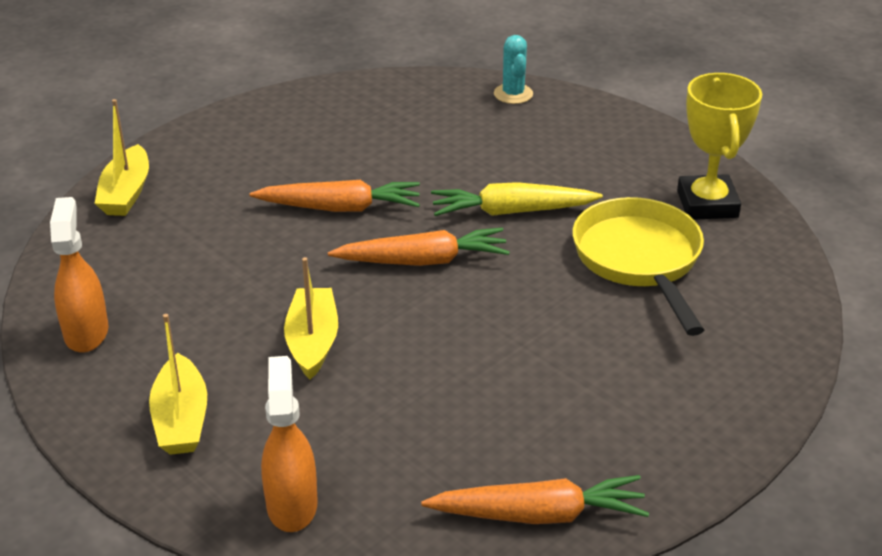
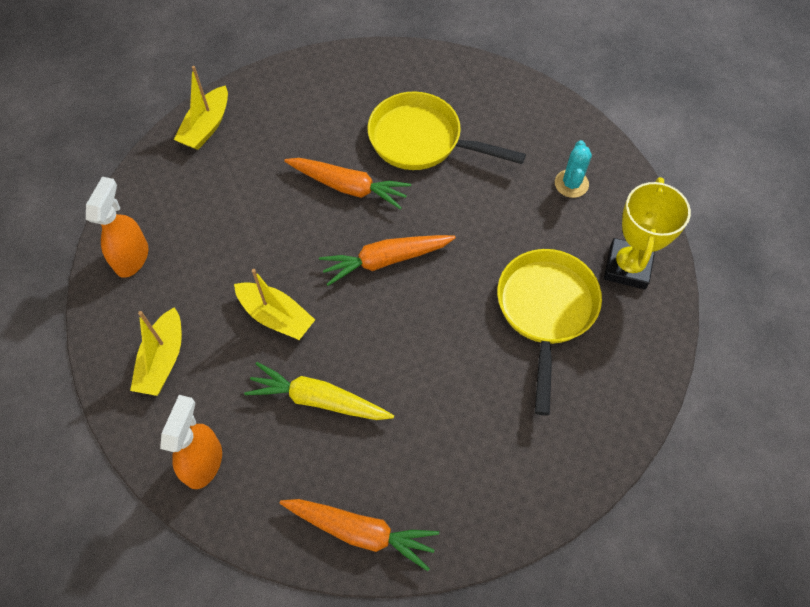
camera: 20 degrees right, 25 degrees up
(312, 342) = (276, 316): yellow boat -> yellow boat turned 105 degrees clockwise
(407, 151) = (422, 140): none -> yellow pan
(423, 261) = (385, 260): orange carrot -> orange carrot turned 150 degrees clockwise
(511, 211) = (472, 229): yellow carrot -> yellow carrot (318, 399)
(513, 94) = (530, 99): turquoise cactus -> turquoise cactus (571, 184)

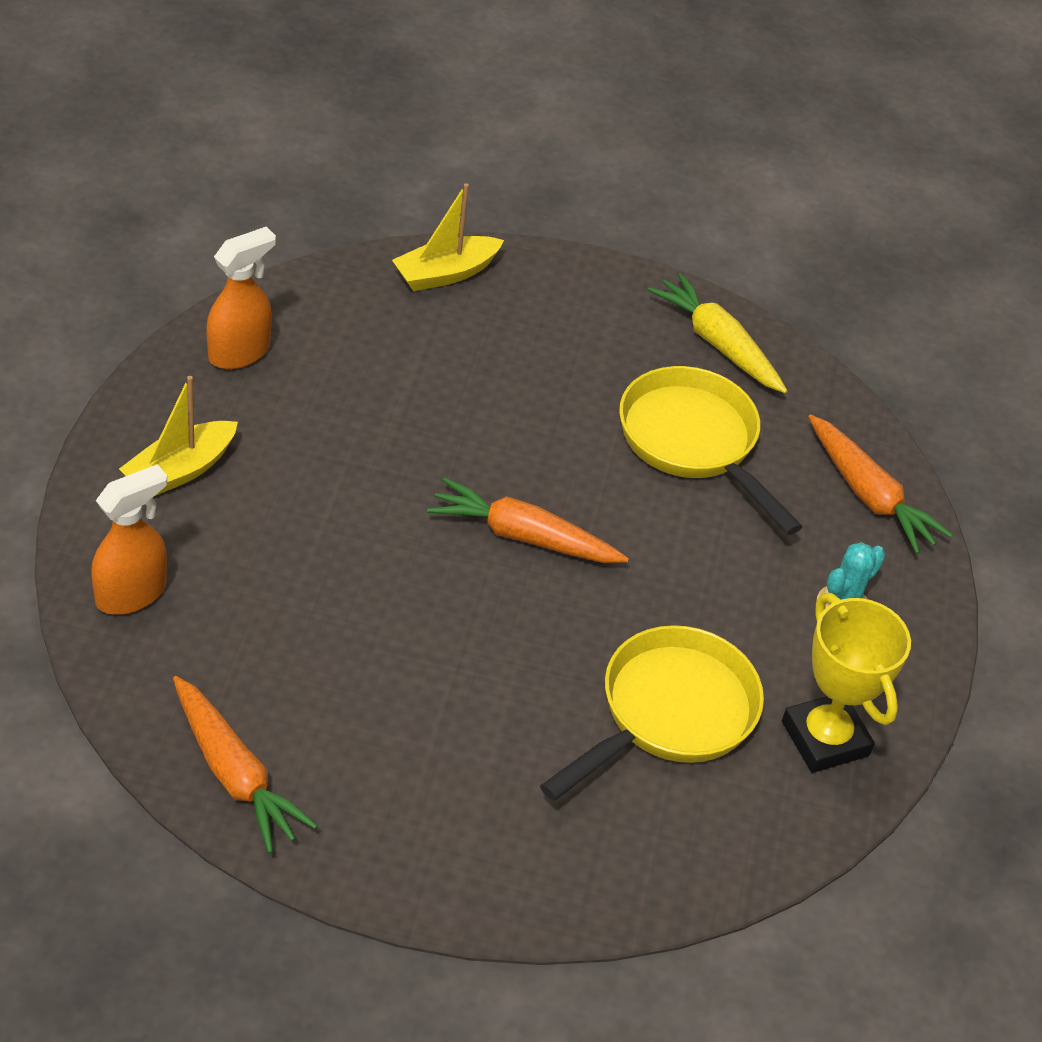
camera: 30 degrees right, 15 degrees down
(276, 316) = (342, 509): yellow boat -> none
(318, 399) = (310, 620): yellow carrot -> yellow carrot (717, 344)
(349, 187) = (553, 435): orange carrot -> orange carrot (869, 495)
(627, 267) = (825, 738): yellow trophy -> yellow trophy turned 75 degrees counterclockwise

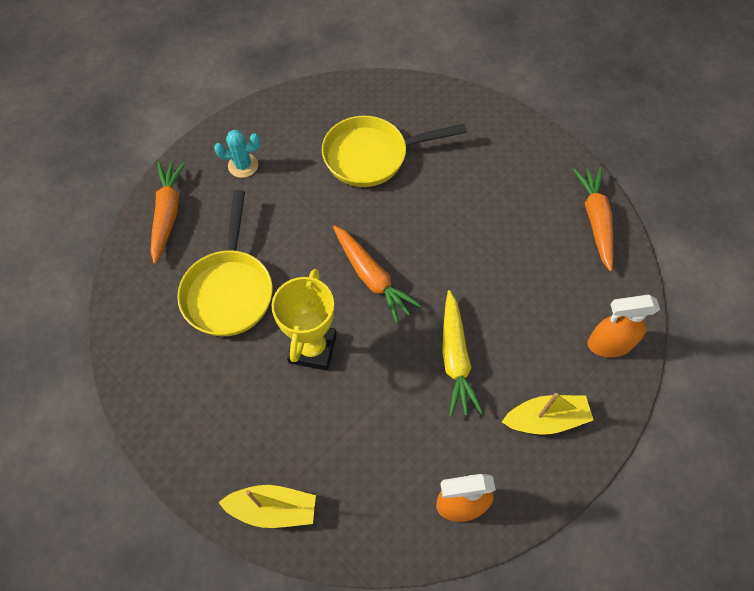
camera: 140 degrees left, 15 degrees up
(717, 344) = (148, 353): yellow carrot -> yellow carrot (455, 358)
(825, 738) = (312, 115): yellow trophy -> yellow trophy (312, 348)

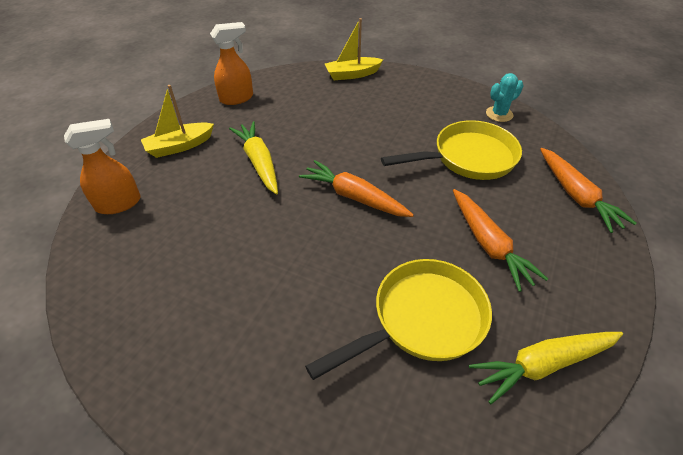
camera: 160 degrees right, 15 degrees down
(229, 290) = (468, 158): yellow pan -> yellow pan turned 90 degrees clockwise
(243, 165) = (555, 261): turquoise cactus -> turquoise cactus (499, 114)
(312, 110) = (542, 365): none -> yellow carrot
(312, 348) = (375, 141): yellow trophy -> none
(595, 220) = (116, 321): orange carrot -> orange carrot (488, 244)

